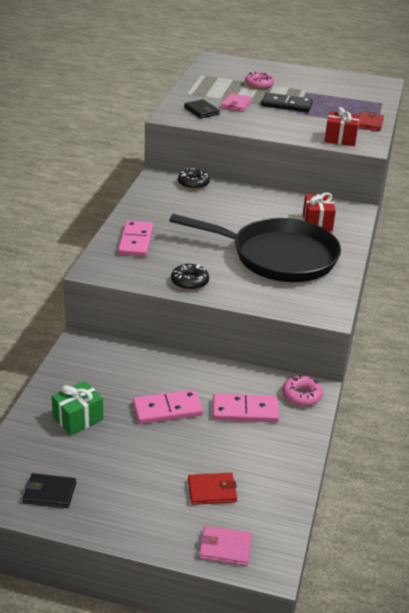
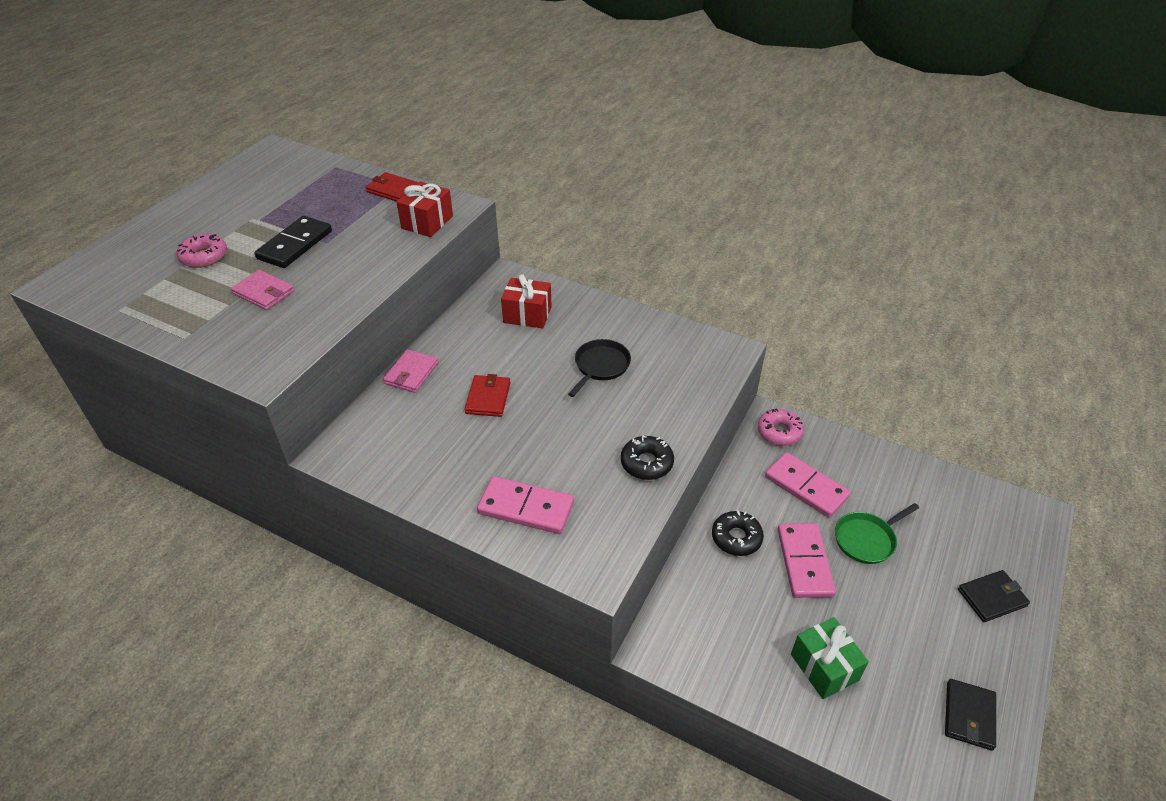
camera: 75 degrees left, 10 degrees up
(193, 183) = (373, 413): black donut -> black donut (736, 538)
(201, 111) = (265, 333): black wallet -> black wallet (992, 598)
(201, 445) = (867, 539): none -> green pan
(212, 491) = (941, 543): red wallet -> red wallet (488, 398)
(225, 548) = (1022, 547): pink wallet -> pink wallet (411, 373)
(245, 411) = (806, 487): pink domino -> pink domino turned 60 degrees counterclockwise
(278, 257) = (600, 366): black pan -> black pan, size x0.41

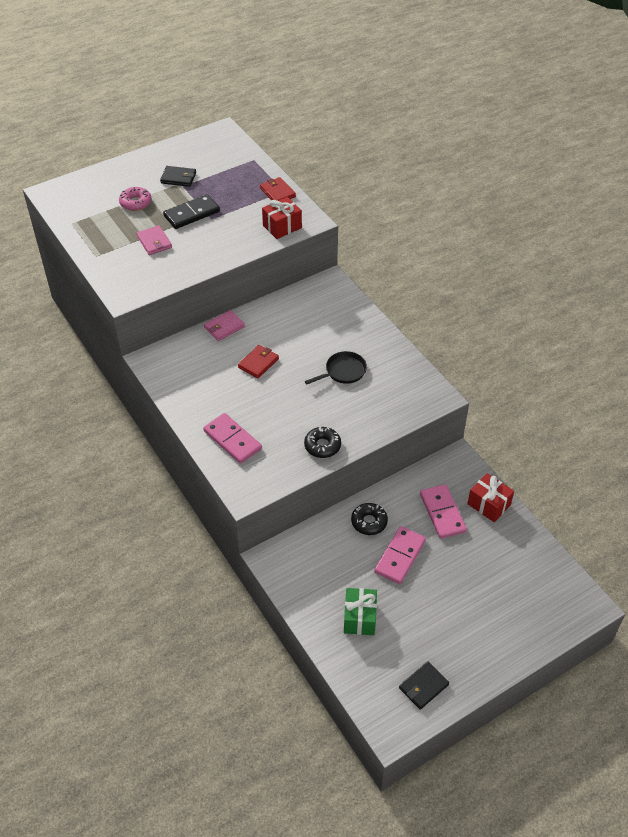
camera: 30 degrees right, 5 degrees up
(527, 315) = (323, 316): red gift -> red gift (488, 504)
(779, 432) = (456, 470): pink donut -> none
(867, 539) = (453, 563): green pan -> none
(992, 598) = (504, 636): black wallet -> black wallet (178, 178)

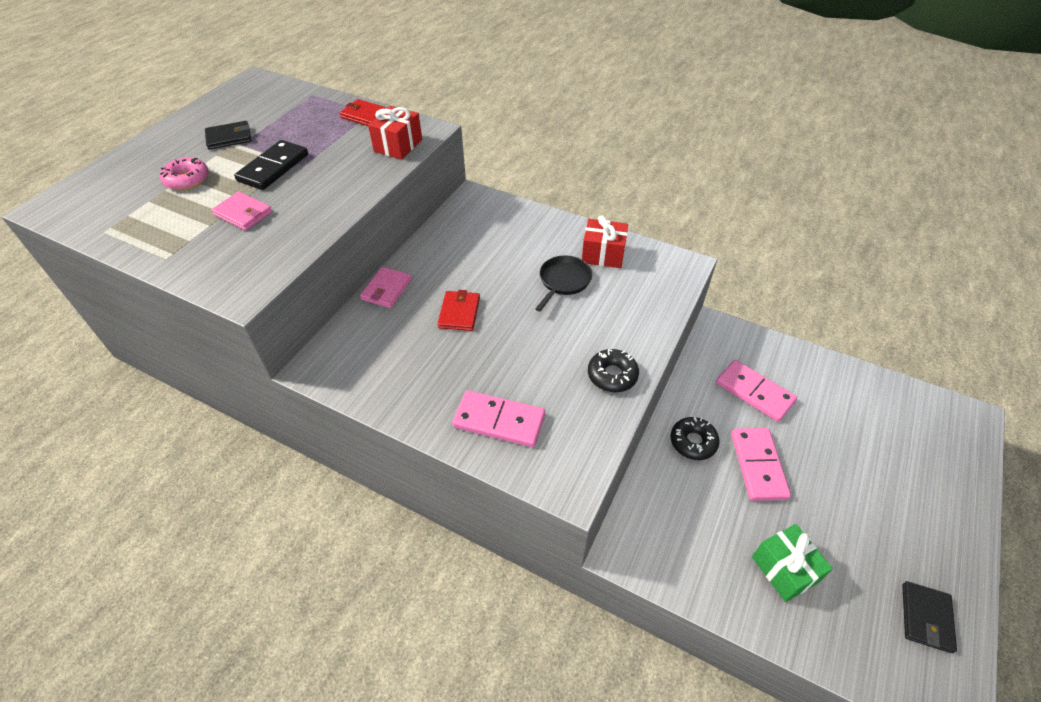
camera: 30 degrees left, 0 degrees up
(488, 504) = (787, 361): red gift -> red gift (603, 254)

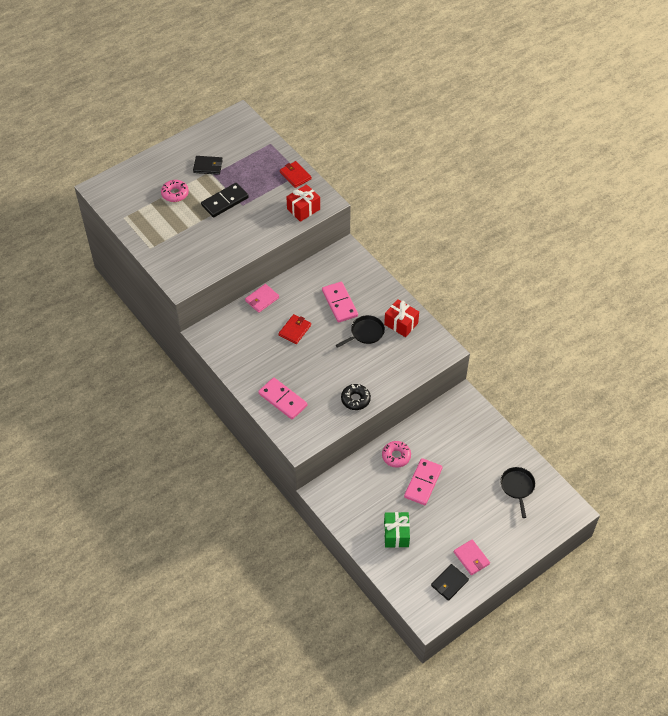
camera: 25 degrees right, 5 degrees up
(243, 214) = (197, 231): pink wallet -> pink wallet (471, 558)
(693, 442) = (396, 456): black donut -> pink donut
(754, 392) = (454, 444): pink domino -> pink domino (340, 303)
(879, 415) = (517, 487): none -> black pan

